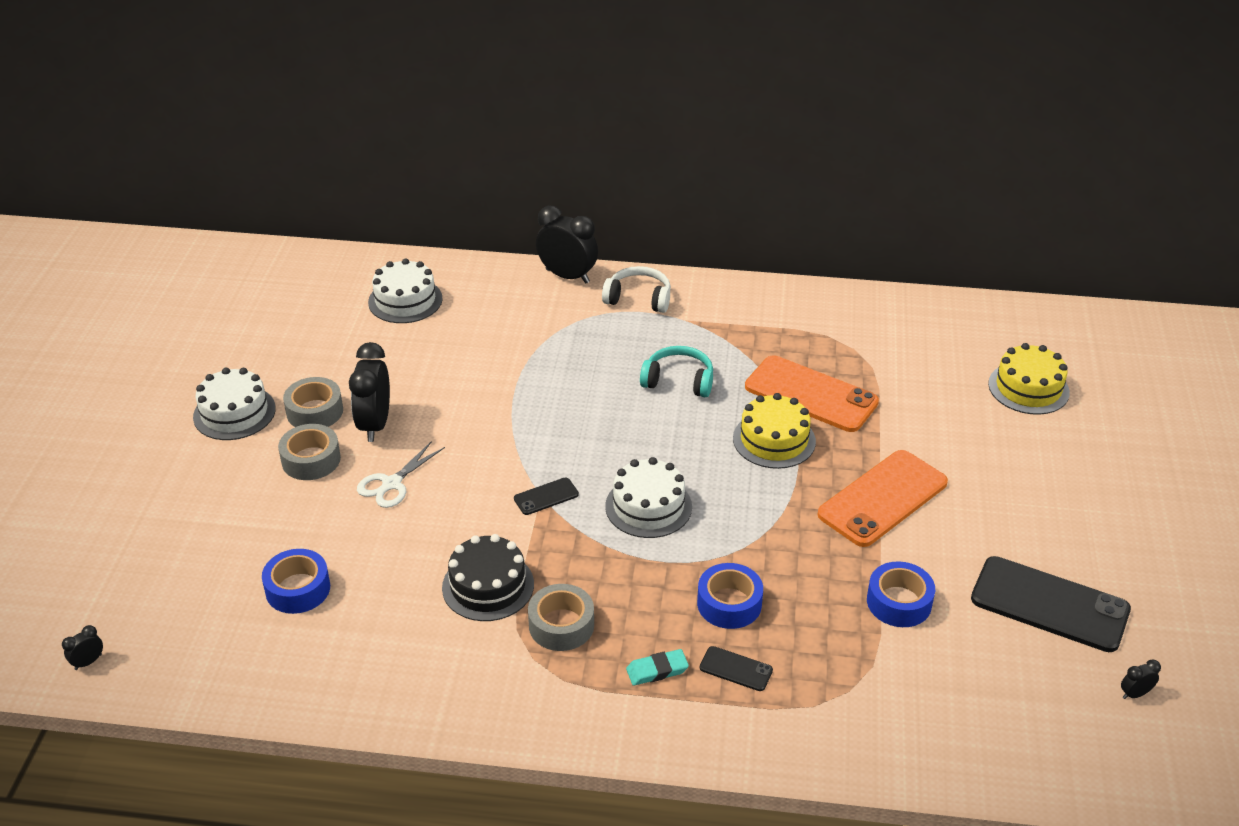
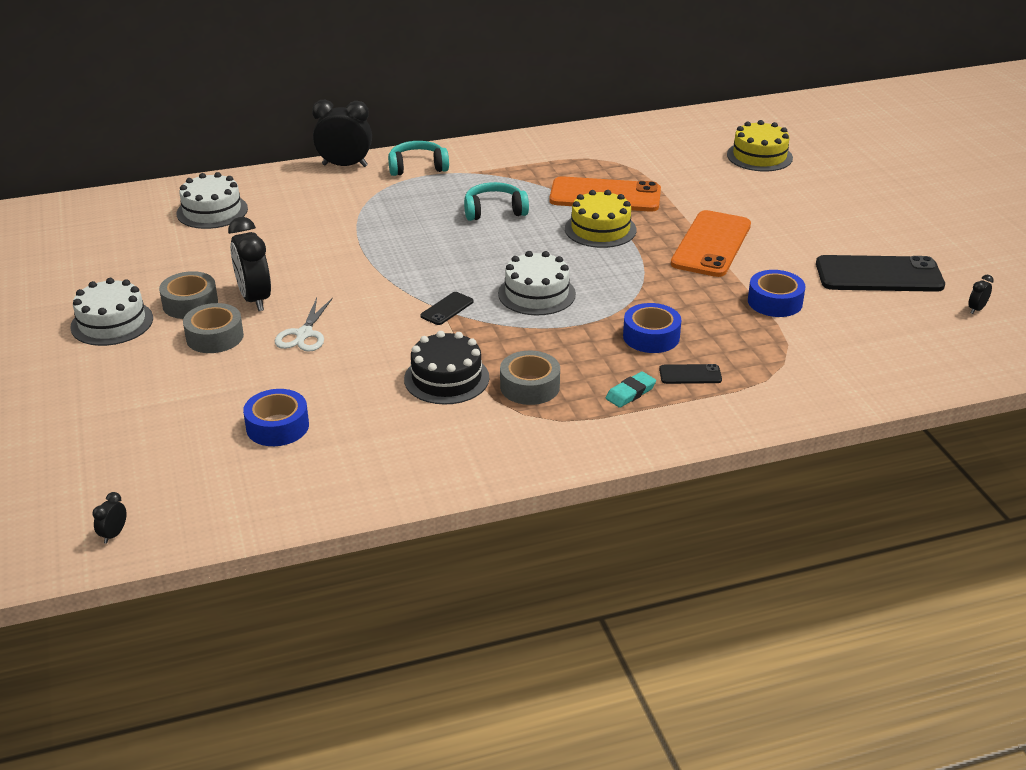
camera: 25 degrees left, 5 degrees down
(638, 299) = (417, 167): white headphones -> turquoise headphones

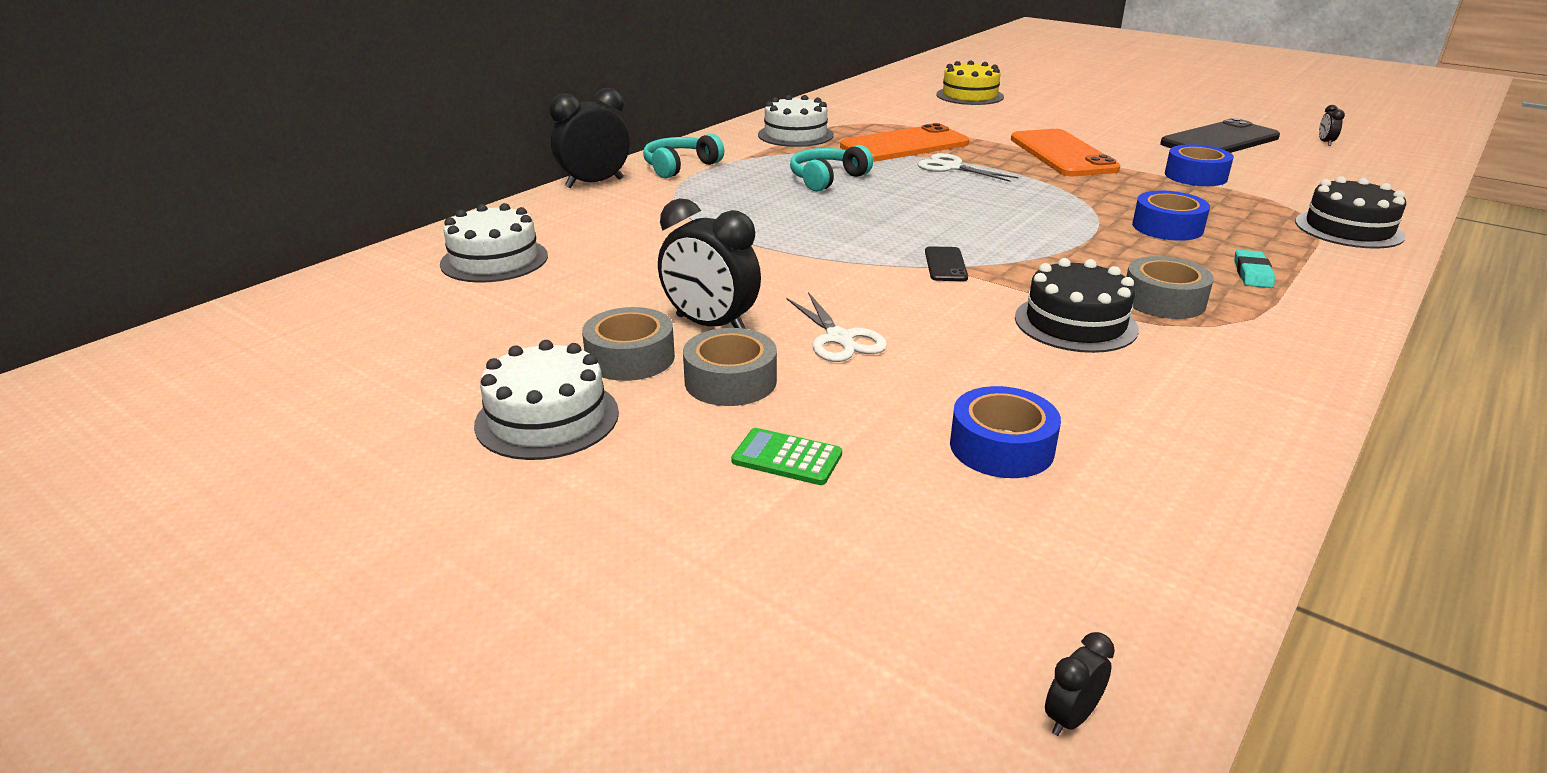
camera: 35 degrees left, 5 degrees down
(114, 534) = (1070, 717): black clock -> black clock turned 60 degrees clockwise
(178, 387) = (787, 458): none -> green calculator
(536, 294) = (1002, 227): white cake -> white cake (795, 135)
(600, 229) = (951, 167): yellow cake -> white scissors
(690, 374) = (1261, 243): black phone -> none
(787, 390) = (1348, 229): none -> black cake

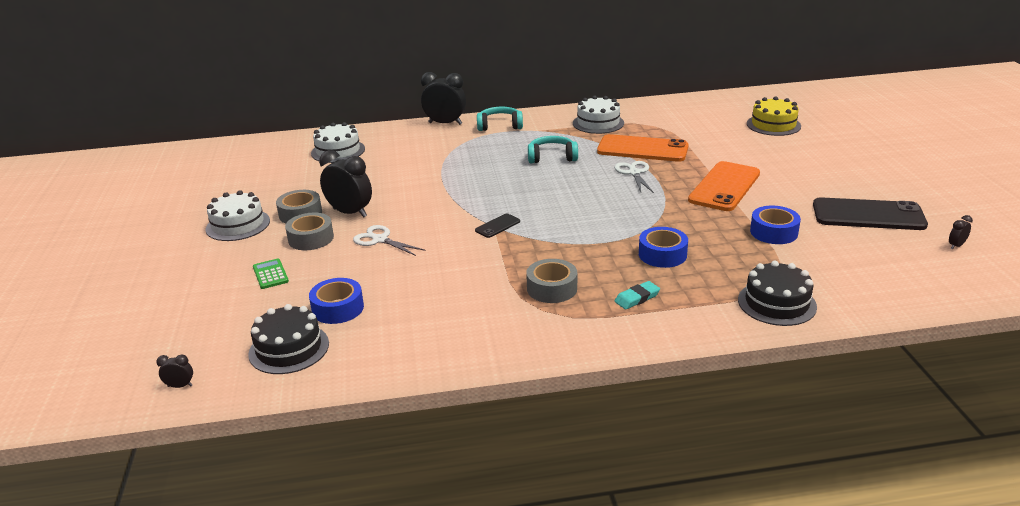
camera: 45 degrees right, 0 degrees up
(710, 325) = (350, 213): black clock -> black clock turned 135 degrees clockwise
(839, 338) = (380, 240): white scissors -> white scissors turned 105 degrees clockwise
(1075, 323) = (484, 278): black cake -> black cake (289, 348)

